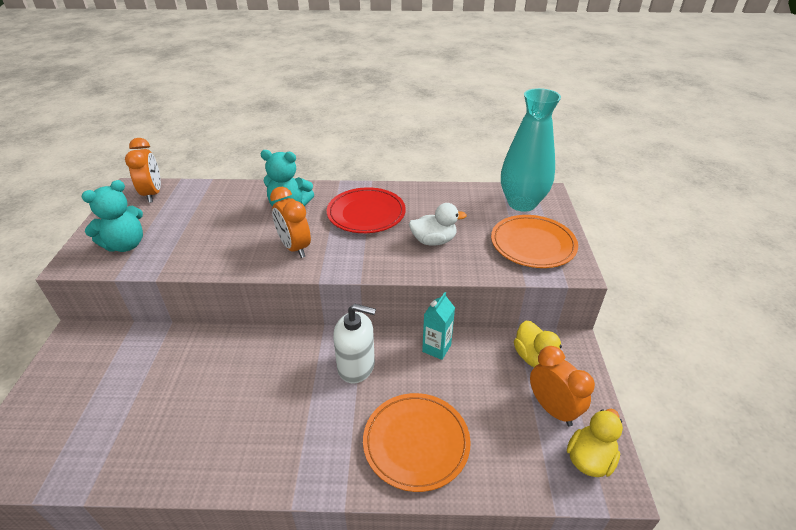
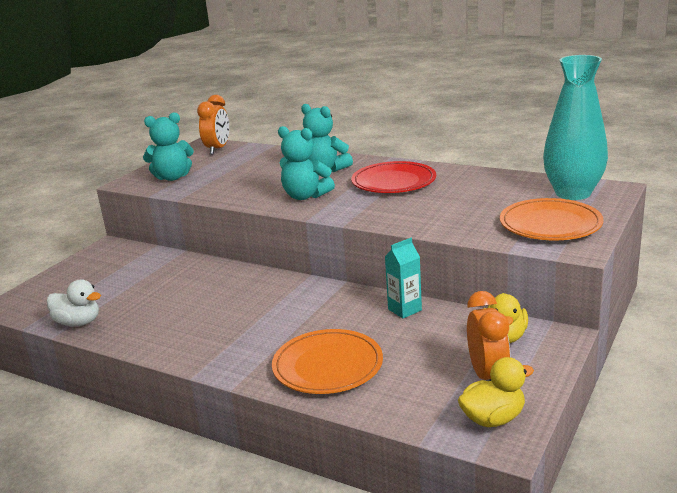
camera: 30 degrees right, 15 degrees down
(294, 248) = (305, 196): orange clock -> turquoise teddy bear
(356, 366) = (316, 306): white soap dispenser -> none
(433, 241) = (442, 208): white duck -> white duck (78, 322)

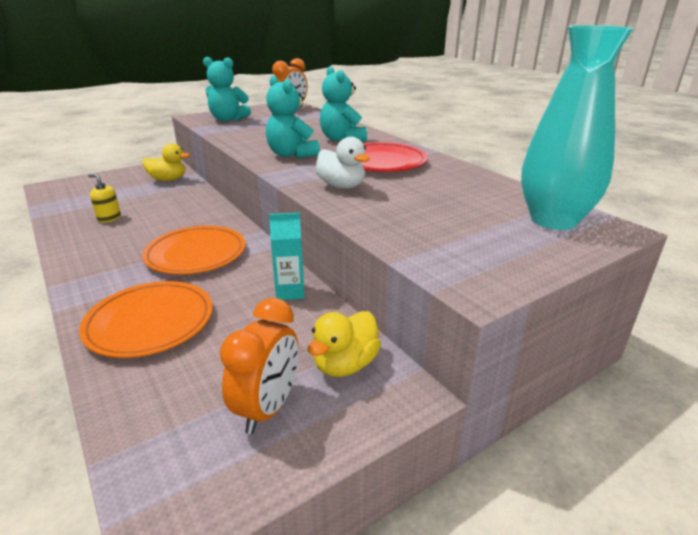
camera: 25 degrees right, 5 degrees up
(78, 322) = (62, 212): white duck -> white duck (341, 186)
(142, 311) = (109, 218): none -> yellow soap dispenser
(493, 419) = (200, 474): yellow duck -> yellow duck (168, 180)
(550, 224) = (480, 247): orange plate -> orange plate (196, 254)

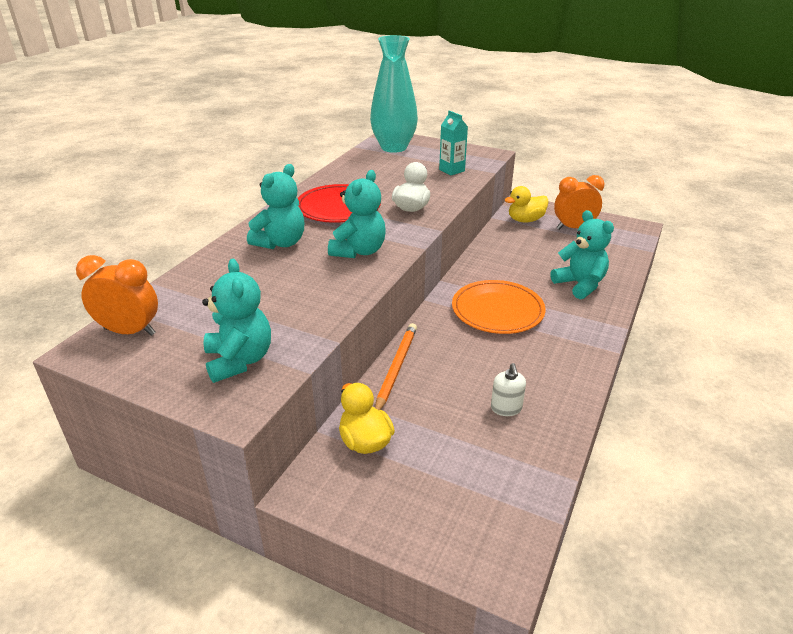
camera: 120 degrees left, 5 degrees up
(109, 218) = (506, 408): yellow soap dispenser -> white soap dispenser
(150, 322) = (580, 285): orange plate -> turquoise teddy bear
(205, 199) = (396, 368): none -> orange pencil
(290, 292) = (491, 253): turquoise carton -> turquoise carton (452, 170)
(345, 364) = (525, 220): yellow duck -> yellow duck turned 150 degrees clockwise

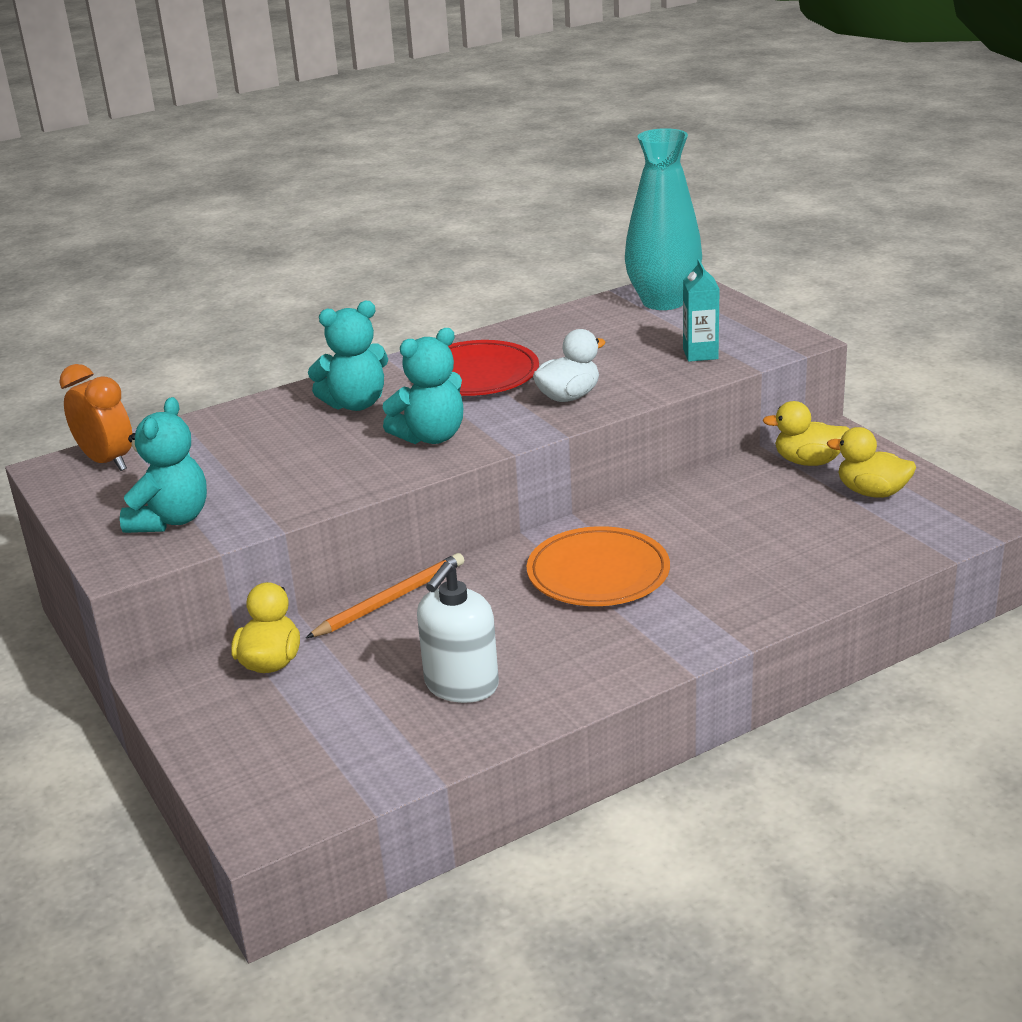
camera: 35 degrees right, 5 degrees down
(506, 408) = (461, 685): white soap dispenser -> white soap dispenser, size x1.75
(573, 228) = (872, 492): orange clock -> yellow duck
(580, 285) = (763, 574): turquoise teddy bear -> none

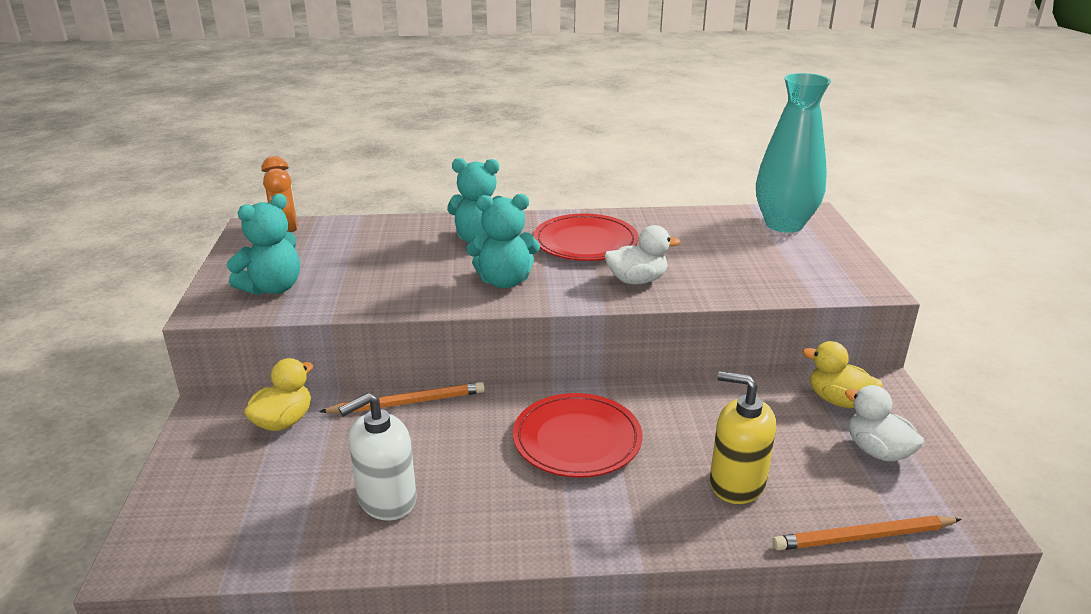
camera: 25 degrees right, 0 degrees up
(598, 573) = (577, 439): orange plate -> red plate
(700, 354) = (777, 276): turquoise carton -> none
(774, 558) = (736, 483): none -> yellow soap dispenser
(872, 492) = (877, 451): yellow duck -> white duck
(908, 561) = (863, 537): none -> orange pencil

